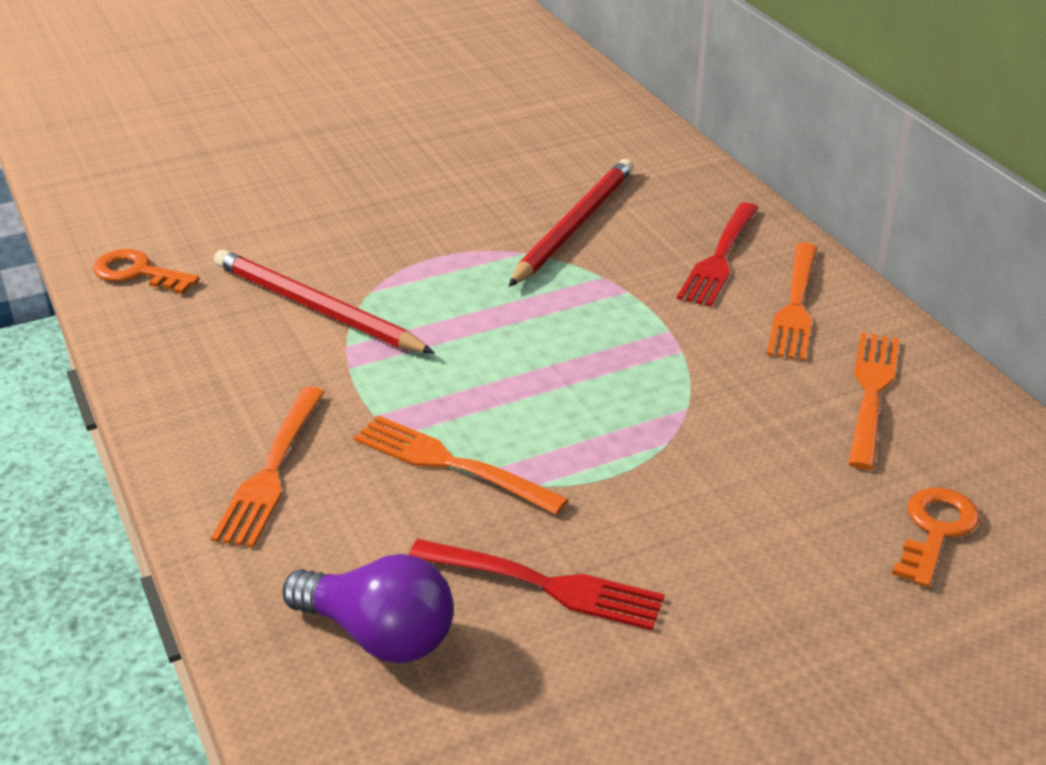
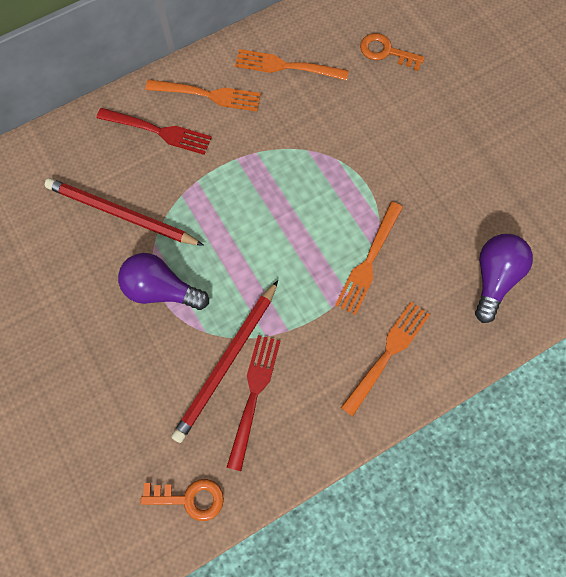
camera: 95 degrees left, 35 degrees up
(138, 272) = (189, 498): orange key -> orange key turned 105 degrees counterclockwise
(271, 471) = (387, 354): orange fork -> orange fork turned 60 degrees counterclockwise
(446, 256) = (161, 289): none -> purple light bulb
(544, 585) = (449, 210): red fork -> red fork (253, 395)

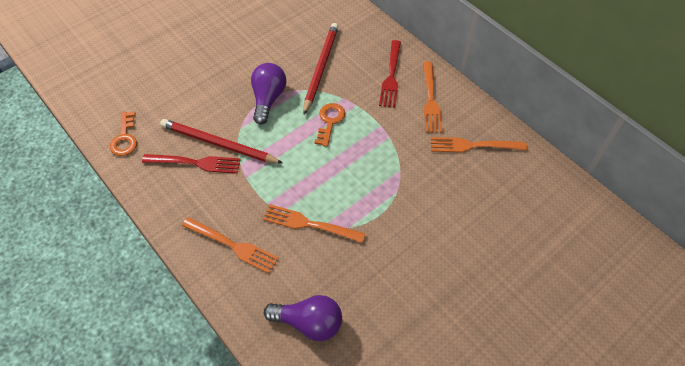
camera: 80 degrees right, 15 degrees down
(286, 66) = (473, 145): orange fork -> orange fork turned 90 degrees counterclockwise
(386, 52) = (514, 216): orange key -> orange key (330, 121)

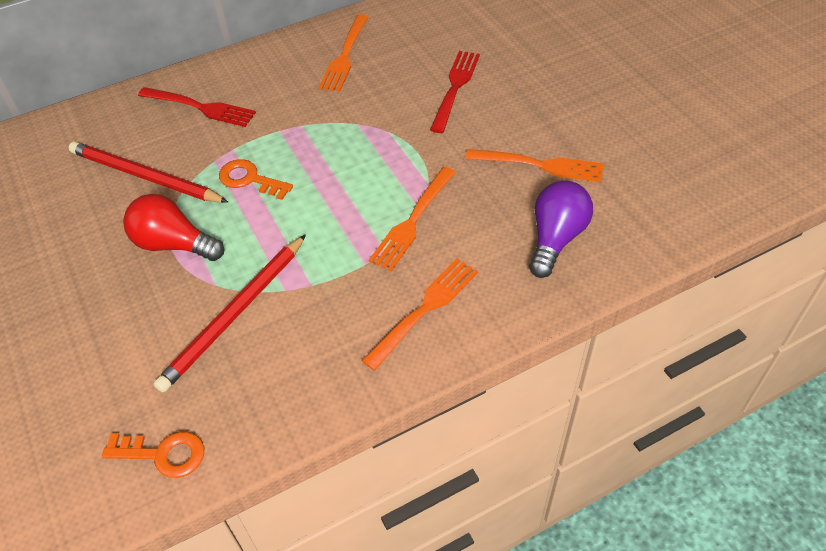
camera: 75 degrees left, 5 degrees down
(195, 163) = (260, 348): red fork -> red fork (455, 88)
(268, 99) = (174, 244): purple light bulb -> red light bulb
(430, 99) = (258, 78): orange fork -> orange fork (539, 165)

